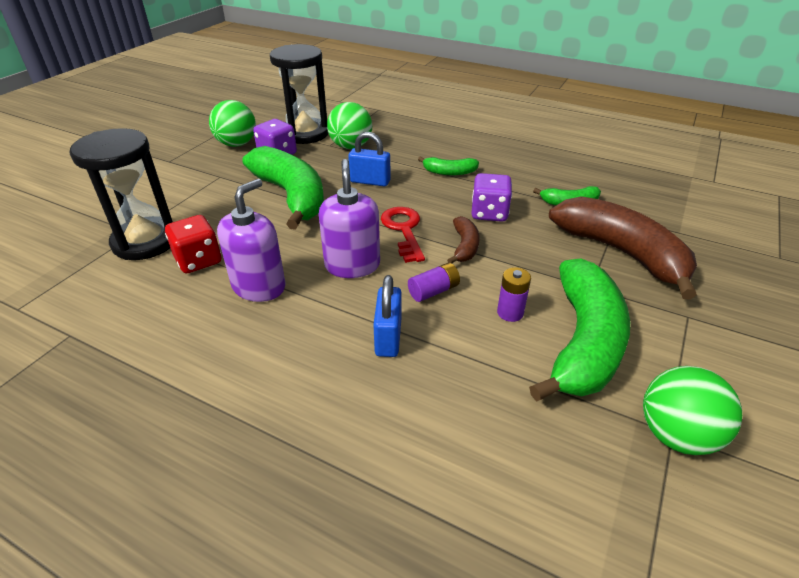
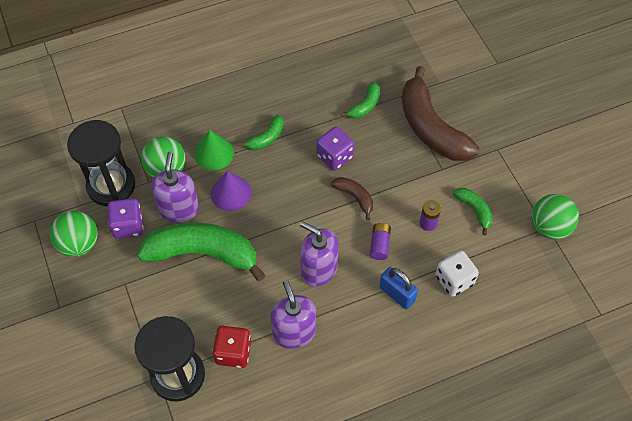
camera: 50 degrees left, 20 degrees up
(322, 167) = (179, 209): none -> purple soap dispenser
(370, 181) = (231, 193): blue padlock -> purple cone
(396, 157) = (214, 153): none -> green cone
(403, 230) = (308, 216): red key -> none
(467, 378) = (454, 280): none -> white dice
(583, 342) = (474, 210): green banana -> green banana, size x0.46
(621, 253) = (431, 127): brown banana -> brown banana turned 120 degrees counterclockwise

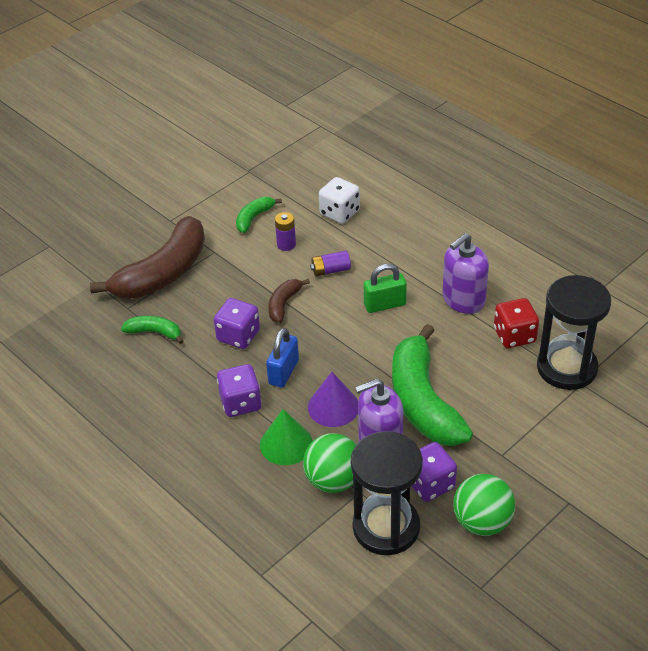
camera: 110 degrees left, 15 degrees down
(266, 138) = (240, 403): green banana -> purple dice
(318, 269) = (384, 305): purple soap dispenser -> green padlock
(397, 294) = (377, 244): blue padlock -> blue padlock (283, 372)
(549, 227) = (247, 169): green ball -> none

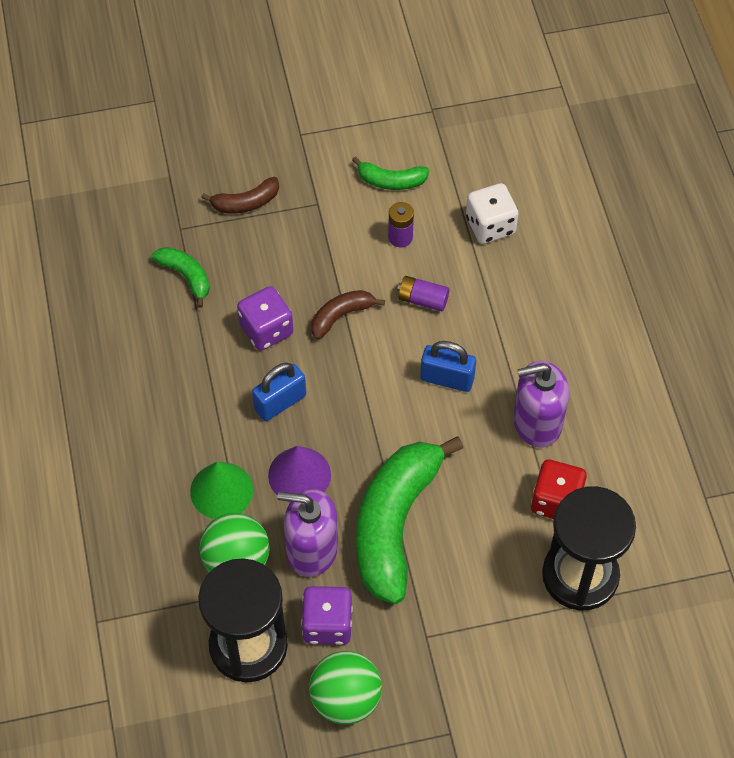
camera: 30 degrees right, 15 degrees up
(163, 273) = (246, 203): brown banana -> brown banana, size x0.46
(240, 403) = (211, 414): purple dice -> none
(254, 218) = (391, 181): green banana -> green banana turned 150 degrees counterclockwise
(384, 305) = (447, 379): green padlock -> blue padlock

